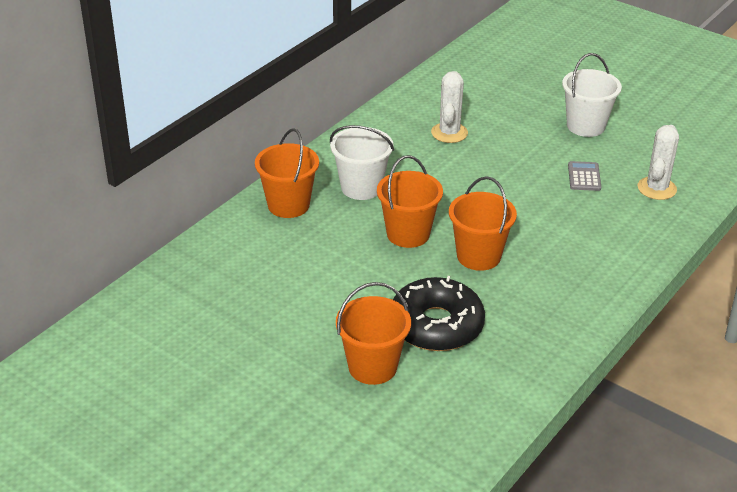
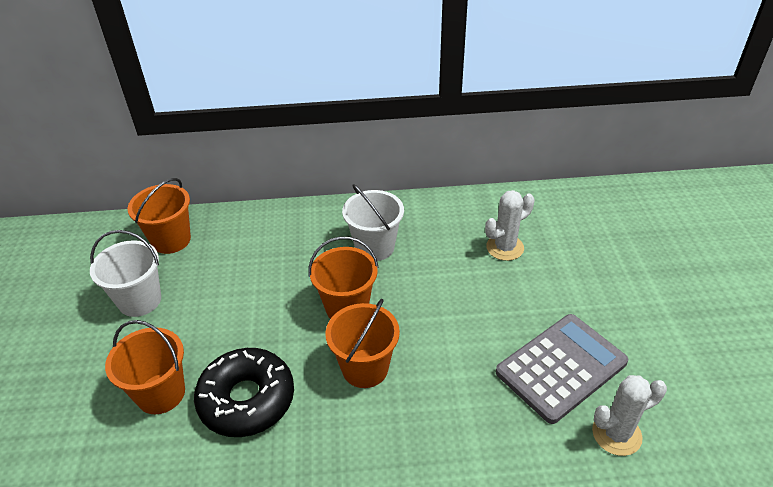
camera: 50 degrees right, 5 degrees up
(288, 205) = (311, 226): orange bucket -> orange bucket (171, 240)
(584, 177) = (561, 367): grey calculator -> grey calculator, size x2.23
(585, 126) = (636, 321): white bucket -> white bucket (140, 300)

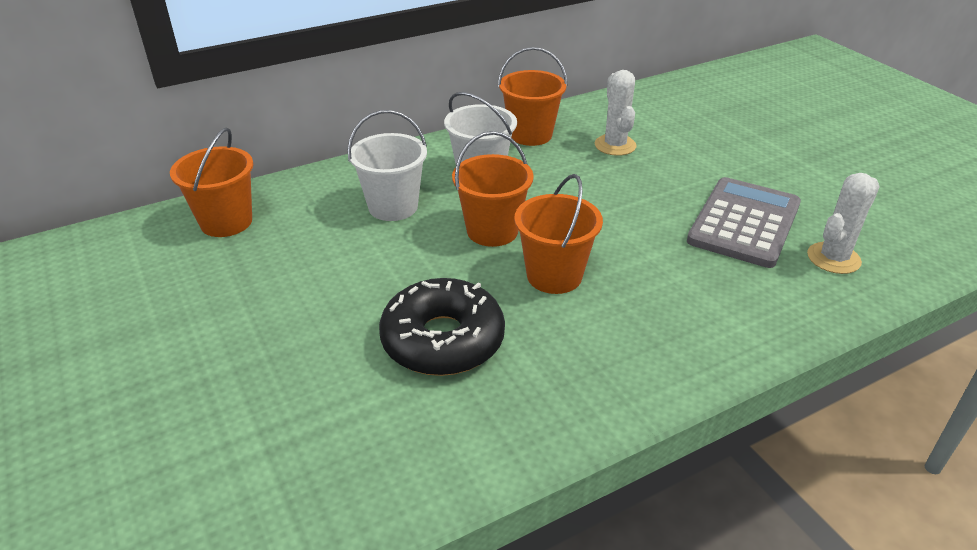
camera: 25 degrees left, 5 degrees down
(140, 300) = (229, 287): white bucket -> white bucket (393, 207)
(161, 393) = (330, 366): orange bucket -> orange bucket (530, 135)
(505, 247) = (615, 145): white cactus -> white cactus turned 45 degrees counterclockwise

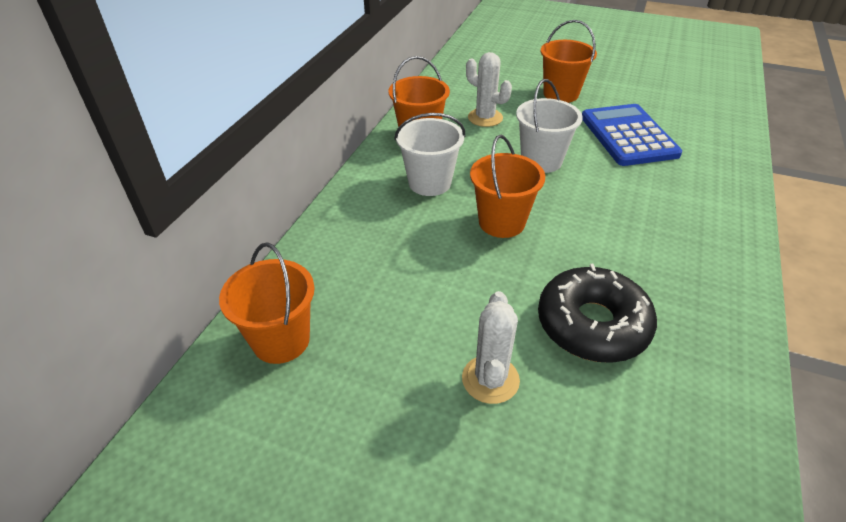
camera: 40 degrees left, 5 degrees up
(393, 207) = (404, 243): white bucket -> white bucket (541, 161)
(554, 276) = (585, 232): orange bucket -> orange bucket (561, 94)
(744, 223) = (628, 136): grey calculator -> blue calculator
(833, 258) = (696, 135): white cactus -> white cactus (490, 379)

